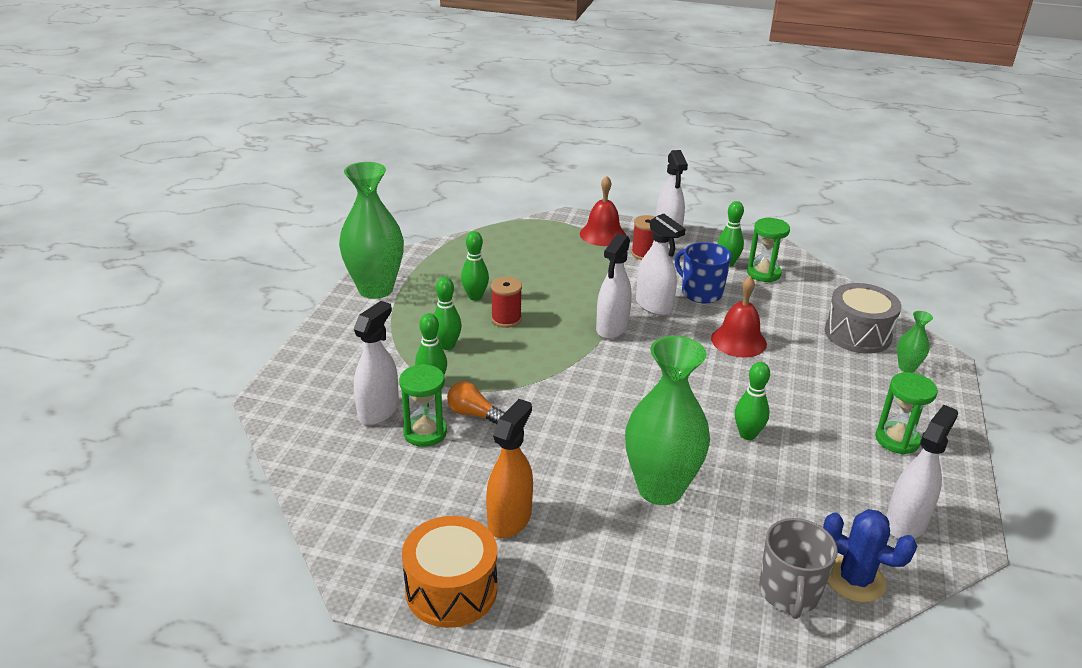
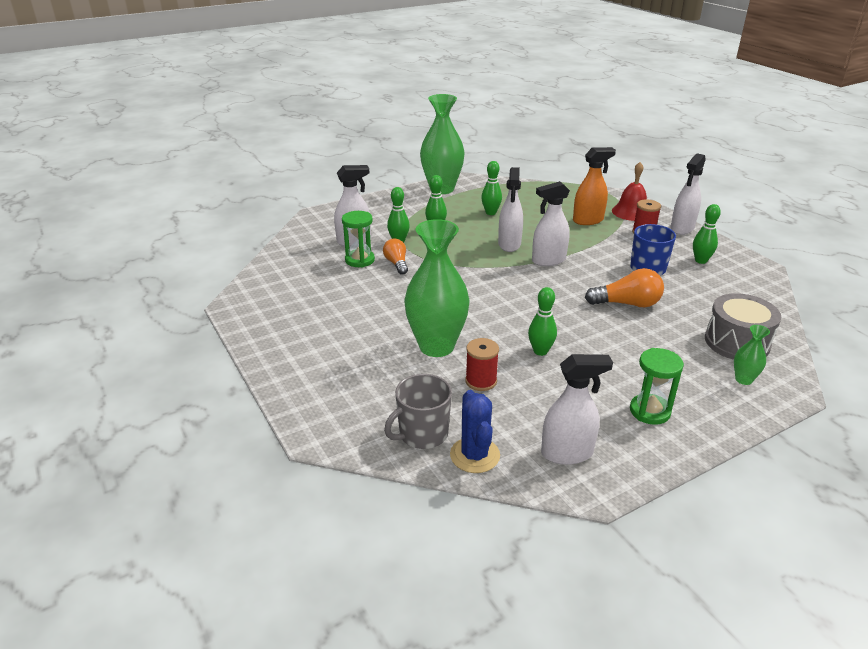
camera: 45 degrees right, 0 degrees up
(451, 589) = (263, 327): orange drum -> none
(506, 319) = (490, 230): red spool -> red spool (481, 381)
(509, 519) = (336, 315): orange spray bottle -> orange spray bottle (588, 220)
(654, 306) = (598, 261): white spray bottle -> white spray bottle (509, 244)
(738, 341) = (627, 304): red bell -> orange light bulb
(763, 273) = (721, 277): green hourglass -> none

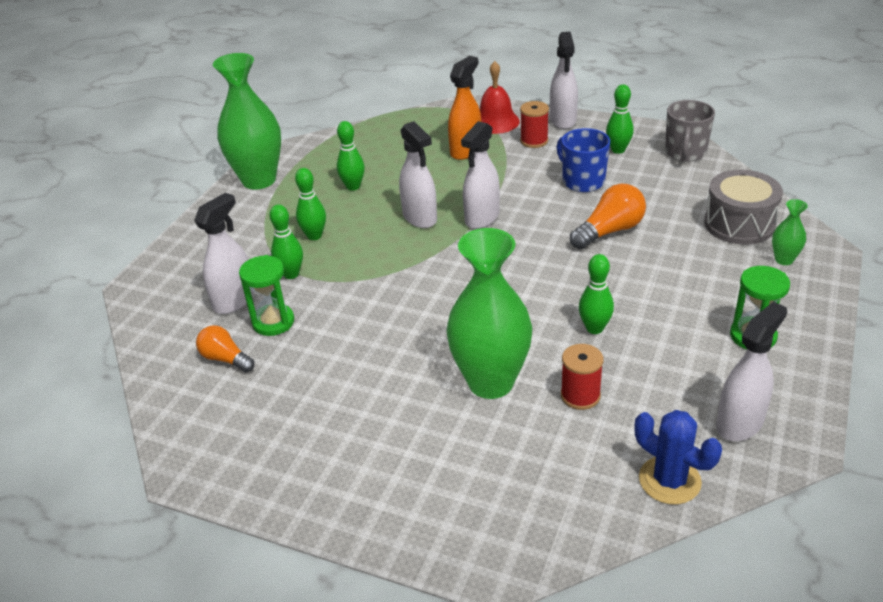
camera: 35 degrees left, 5 degrees up
(397, 263) = (324, 304): orange light bulb -> orange light bulb (225, 359)
(422, 434) = (597, 491): grey mug -> grey mug (685, 152)

